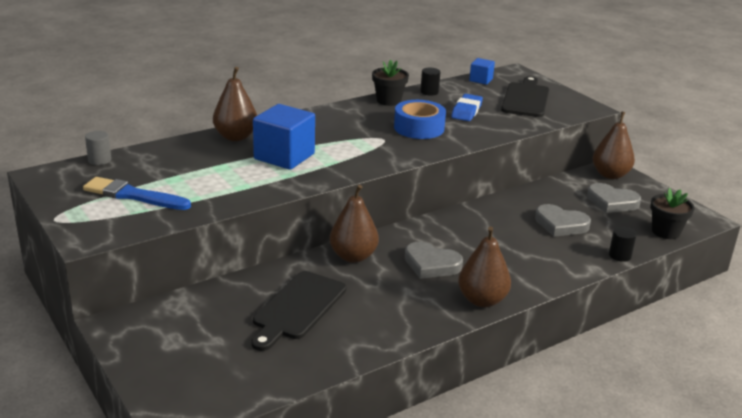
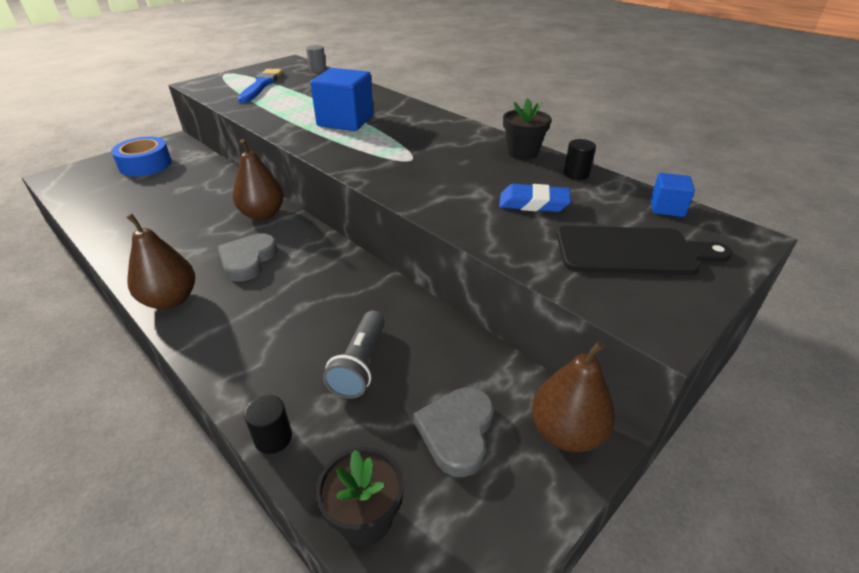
camera: 80 degrees right, 10 degrees up
(235, 137) = (379, 100): brown pear -> none
(297, 308) = (178, 199): black cutting board -> none
(419, 128) = (454, 176): blue tape -> blue tape (145, 165)
(560, 224) = (360, 364): grey heart -> grey flashlight

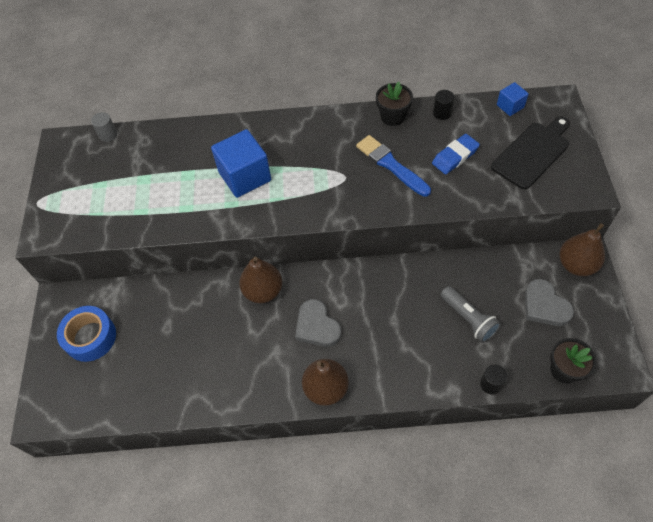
camera: 45 degrees left, 20 degrees up
(261, 85) = (103, 192): blue brush -> blue brush (391, 165)

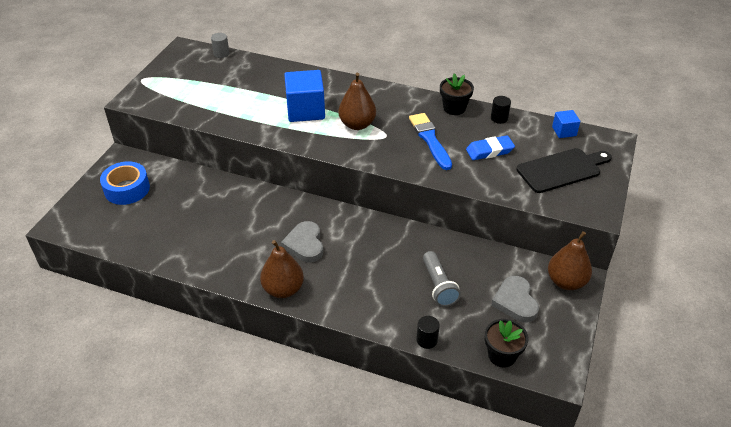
camera: 20 degrees right, 15 degrees down
(263, 291) = (278, 205): brown pear -> brown pear (357, 124)

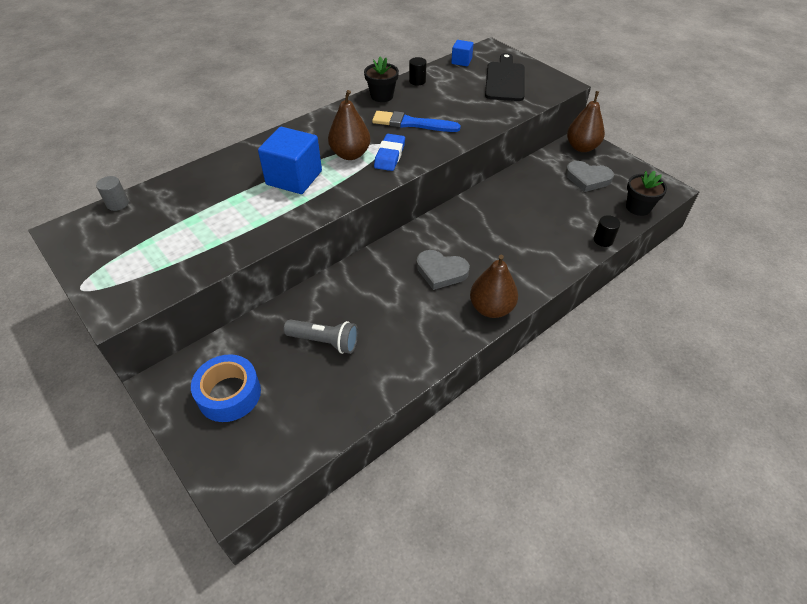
camera: 60 degrees left, 5 degrees up
(438, 286) = (547, 210): grey flashlight -> grey flashlight (325, 341)
(489, 151) = (454, 101): blue eraser -> blue eraser (390, 155)

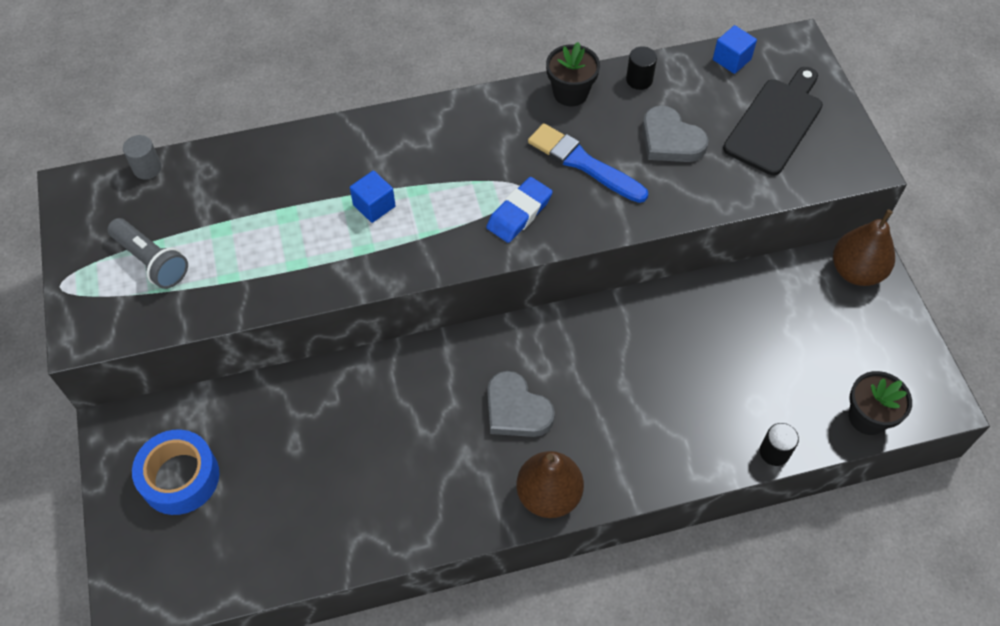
camera: 25 degrees right, 10 degrees up
(294, 178) = (374, 206): blue cube -> blue cube, size x0.52
(325, 341) = (318, 453): grey flashlight -> grey flashlight (151, 261)
(350, 154) = (467, 191): brown pear -> none
(587, 178) = (825, 334): grey heart -> grey heart (670, 140)

